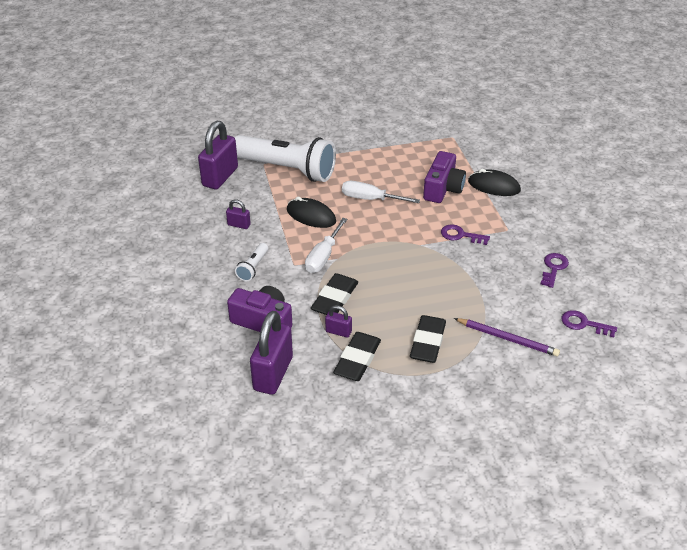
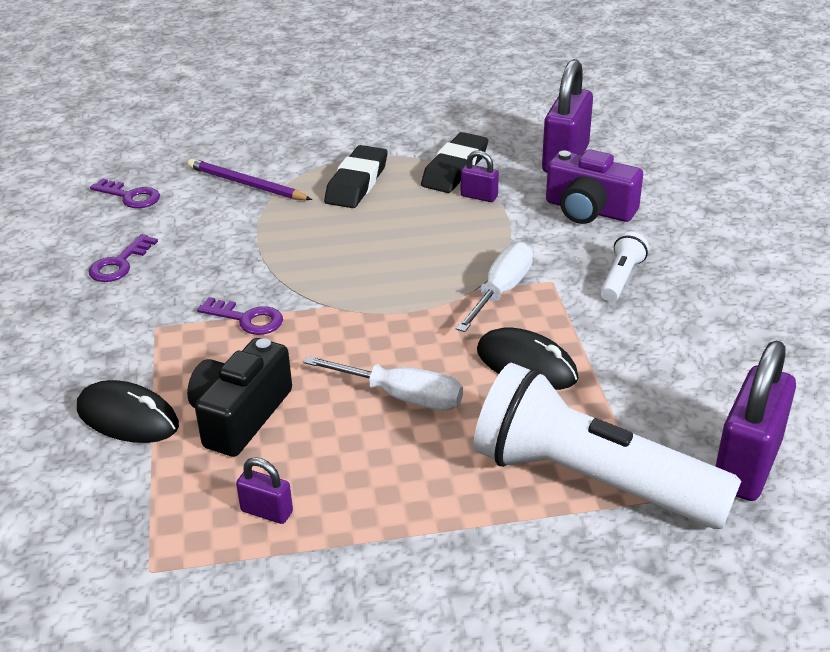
camera: 175 degrees left, 5 degrees down
(239, 225) = (668, 351): purple padlock -> purple padlock (266, 511)
(335, 299) = (483, 233): black eraser -> none
(443, 188) = (240, 416): purple camera -> black camera

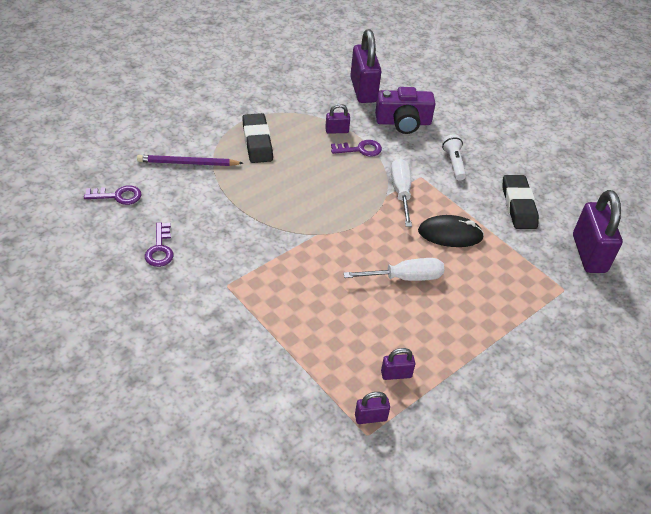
camera: 35 degrees left, 10 degrees up
(127, 418) = (268, 351): black mouse -> none
(176, 551) = (370, 417): none -> purple padlock
(240, 416) = (330, 323): black camera -> none
(247, 319) = (277, 260): purple key -> purple key (360, 149)
(455, 169) = (307, 114): black eraser -> black eraser (518, 205)
(591, 480) = (531, 289): white flashlight -> none

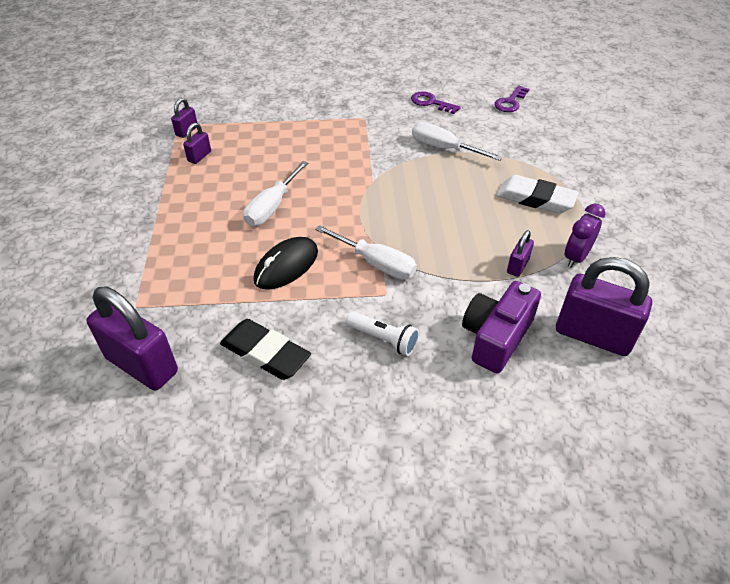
camera: 130 degrees right, 0 degrees up
(188, 163) = (529, 147): purple pencil -> none
(232, 211) = (444, 148): none -> white screwdriver
(257, 142) = (535, 199): black eraser -> white eraser
(303, 110) = (576, 257): none -> purple clock
(360, 149) = (469, 268): purple key -> none

